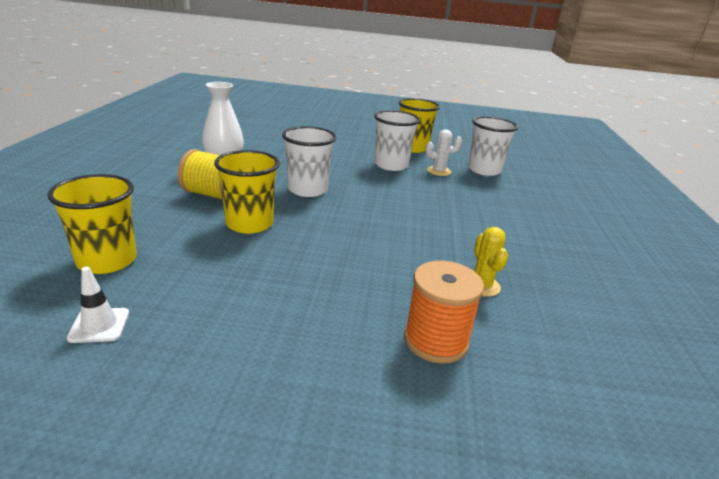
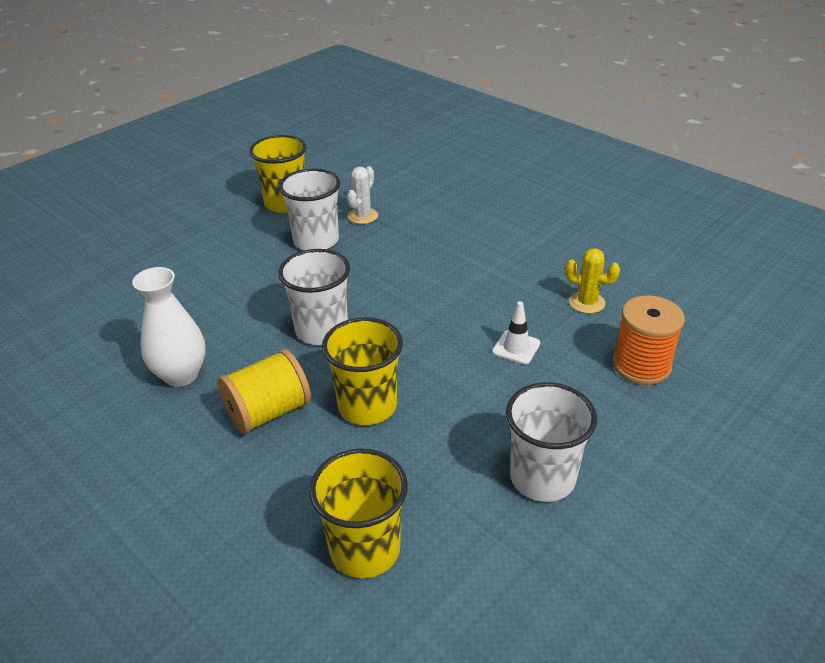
camera: 50 degrees left, 10 degrees up
(99, 325) = (493, 579): white traffic cone -> white traffic cone (516, 347)
(484, 170) = (387, 186): white cup -> white cup (542, 478)

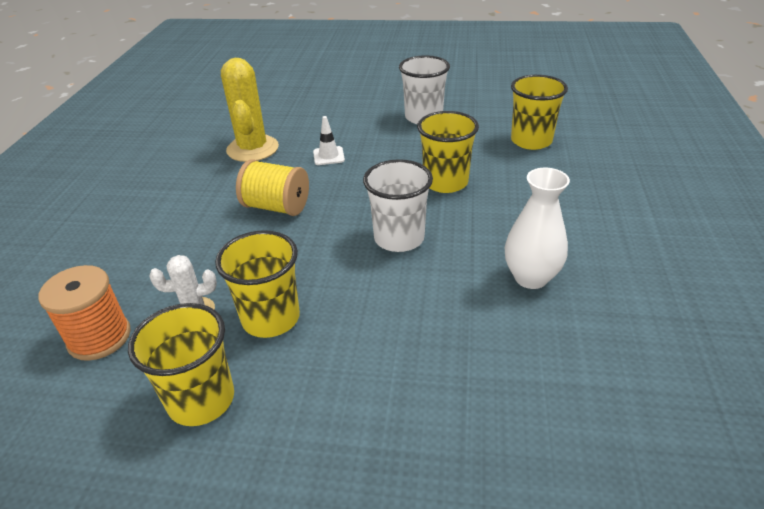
camera: 125 degrees left, 0 degrees up
(268, 412) = (502, 215): yellow spool -> yellow spool (276, 207)
(316, 241) = (271, 318): white cup -> yellow cup
(587, 302) = (252, 149): yellow cactus -> yellow cactus, size x1.85
(641, 365) = (303, 117): orange spool -> orange spool (99, 337)

